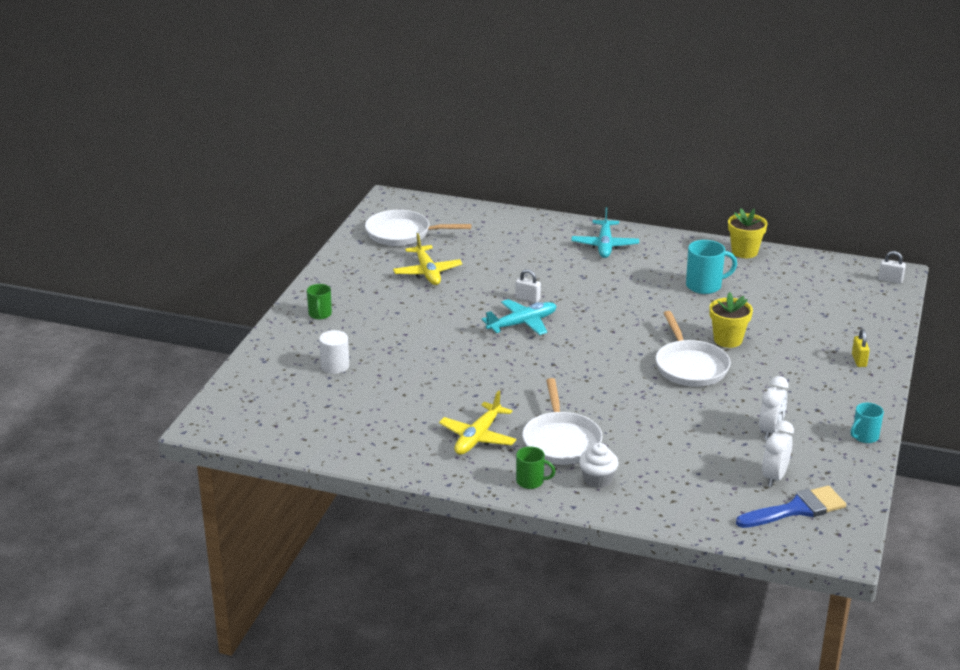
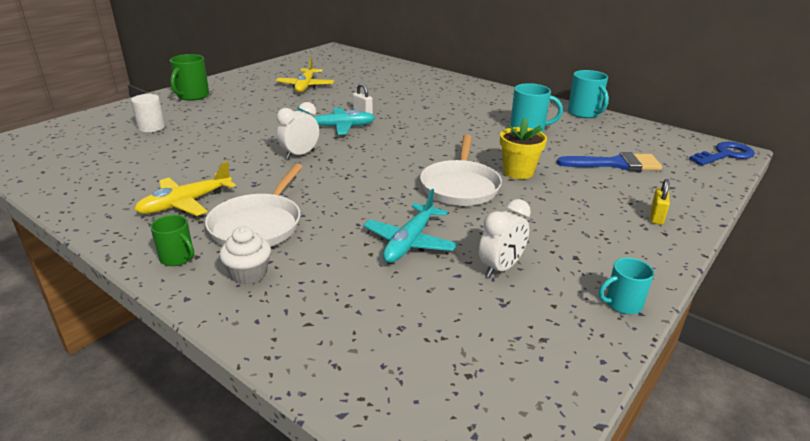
camera: 20 degrees right, 0 degrees up
(320, 314) = (192, 96): green mug -> green mug, size x1.57
(402, 233) = (316, 65): white pan -> none
(605, 245) = (463, 92): turquoise plane -> turquoise plane (410, 242)
(744, 252) = (584, 113): yellow flower pot -> turquoise mug
(774, 477) = (464, 327): white clock -> white clock (300, 155)
(796, 509) = (462, 384): blue brush -> blue brush (615, 164)
(890, 280) = (725, 155): white padlock -> blue key

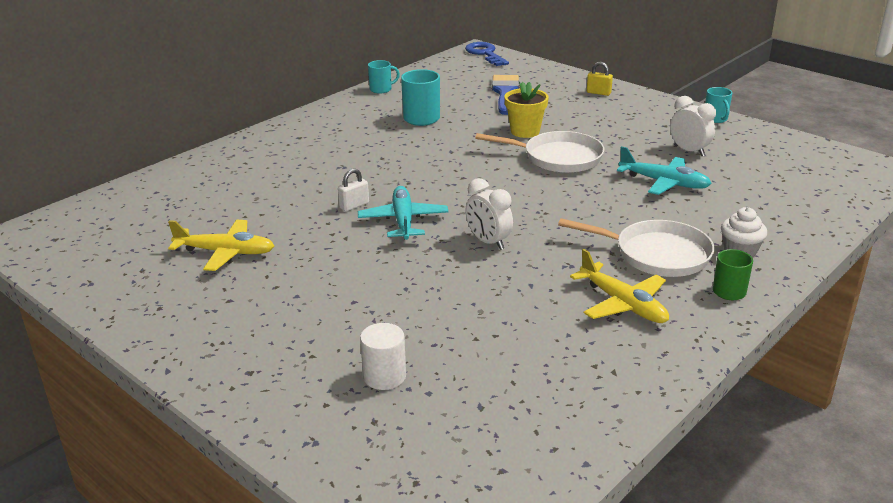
camera: 85 degrees left, 0 degrees up
(192, 96) = (238, 359): green mug -> none
(584, 113) = (381, 89): turquoise mug -> turquoise mug, size x0.64

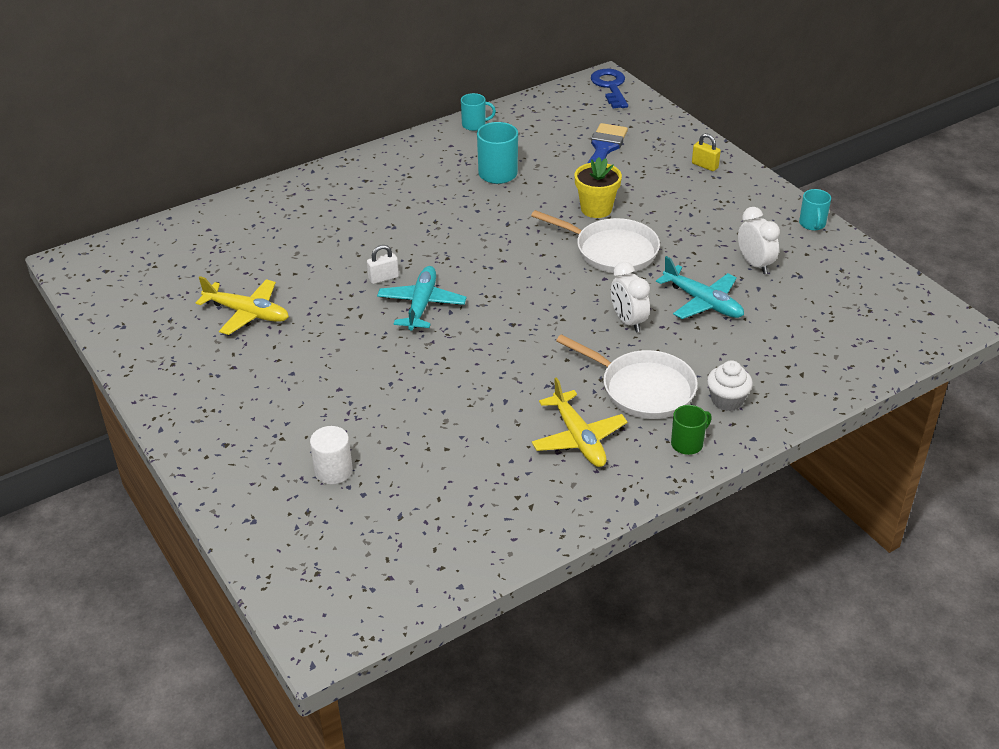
camera: 15 degrees right, 10 degrees up
(488, 242) = (490, 345): white clock -> white clock (628, 321)

